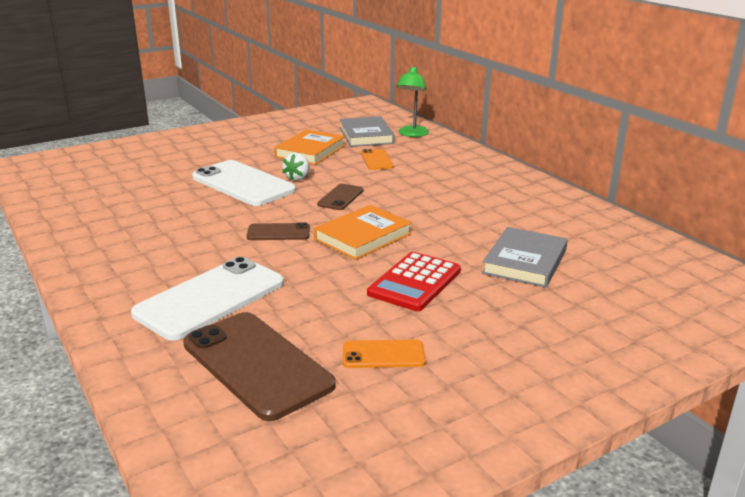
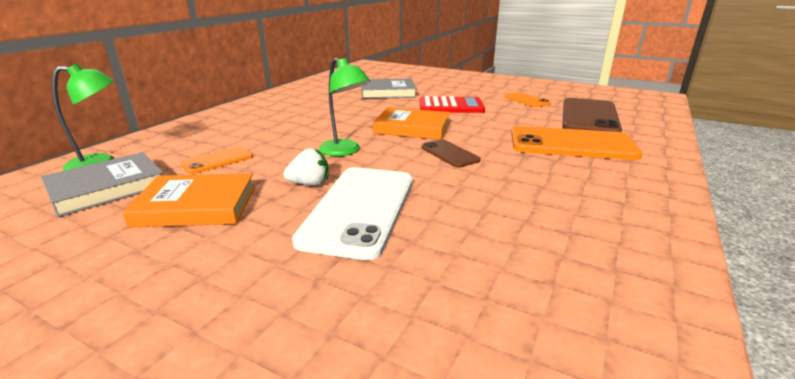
camera: 120 degrees left, 0 degrees up
(210, 298) = (572, 144): white phone -> orange phone
(340, 197) = (345, 151): brown phone -> green lamp

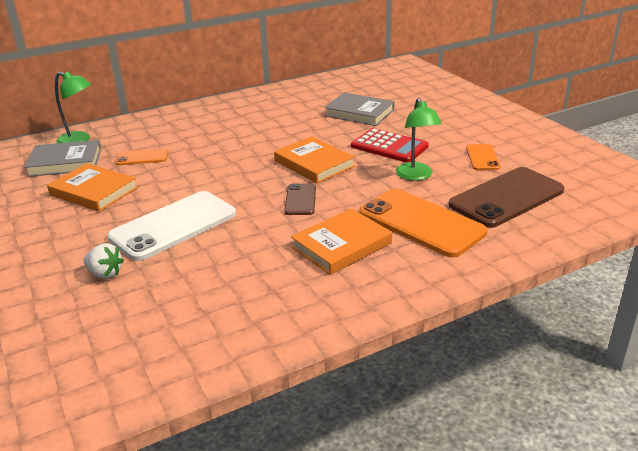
camera: 35 degrees right, 5 degrees up
(309, 184) = (171, 196): white strawberry -> white strawberry (105, 274)
(345, 151) = (230, 173): green lamp -> green lamp (416, 176)
(549, 176) = (341, 245): none -> orange book

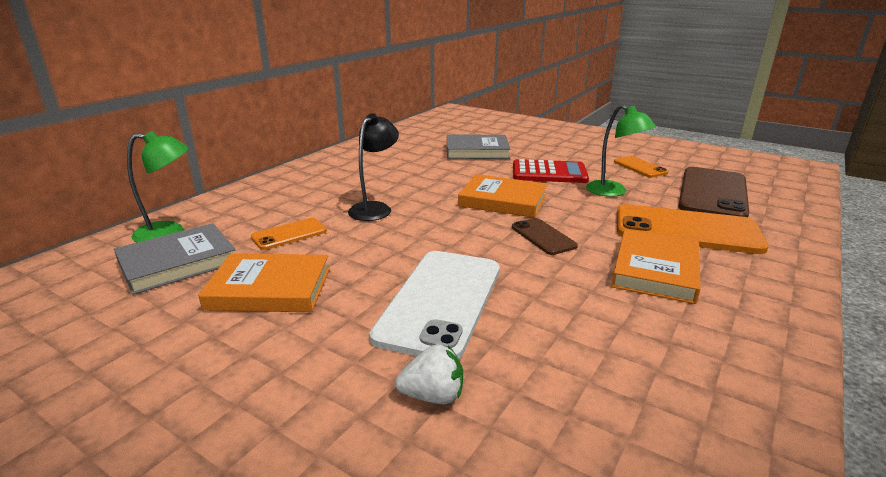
camera: 30 degrees left, 5 degrees down
(216, 150) = (375, 208): none -> black lamp

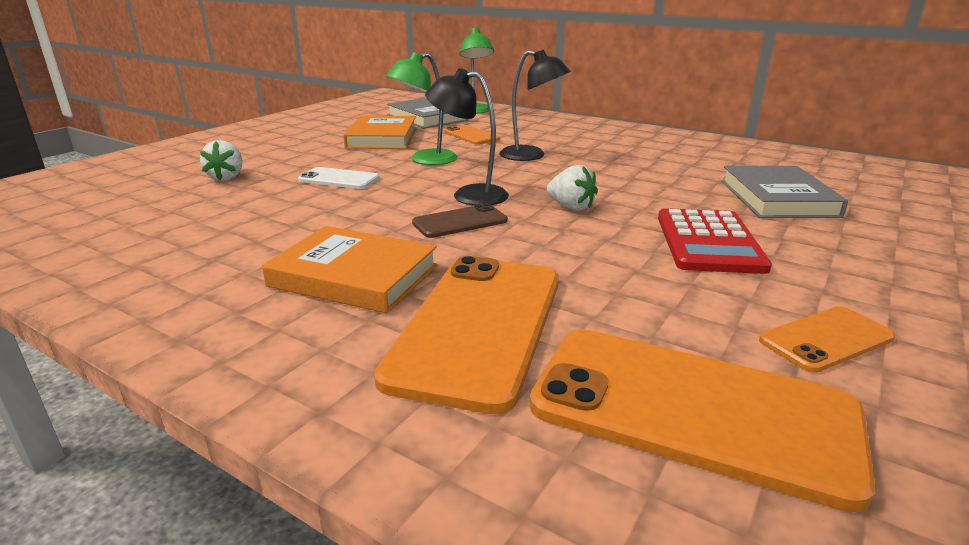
camera: 90 degrees right, 0 degrees up
(441, 302) = (339, 179): white phone -> white phone, size x0.50
(482, 234) = (469, 195): none -> black lamp
(503, 200) = (571, 207): orange book -> white strawberry
(613, 192) = (641, 286): green lamp -> green lamp (425, 160)
(713, 193) = (692, 410): brown phone -> orange phone

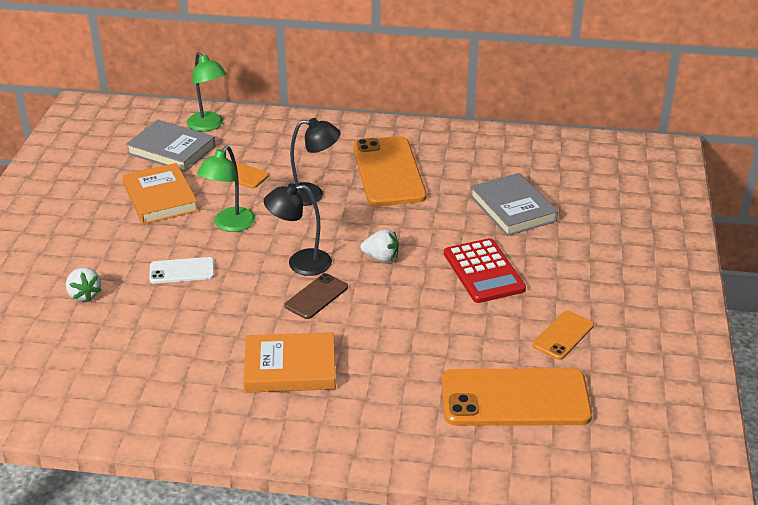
camera: 25 degrees left, 10 degrees up
(478, 326) = (390, 382): orange phone -> orange phone (388, 172)

